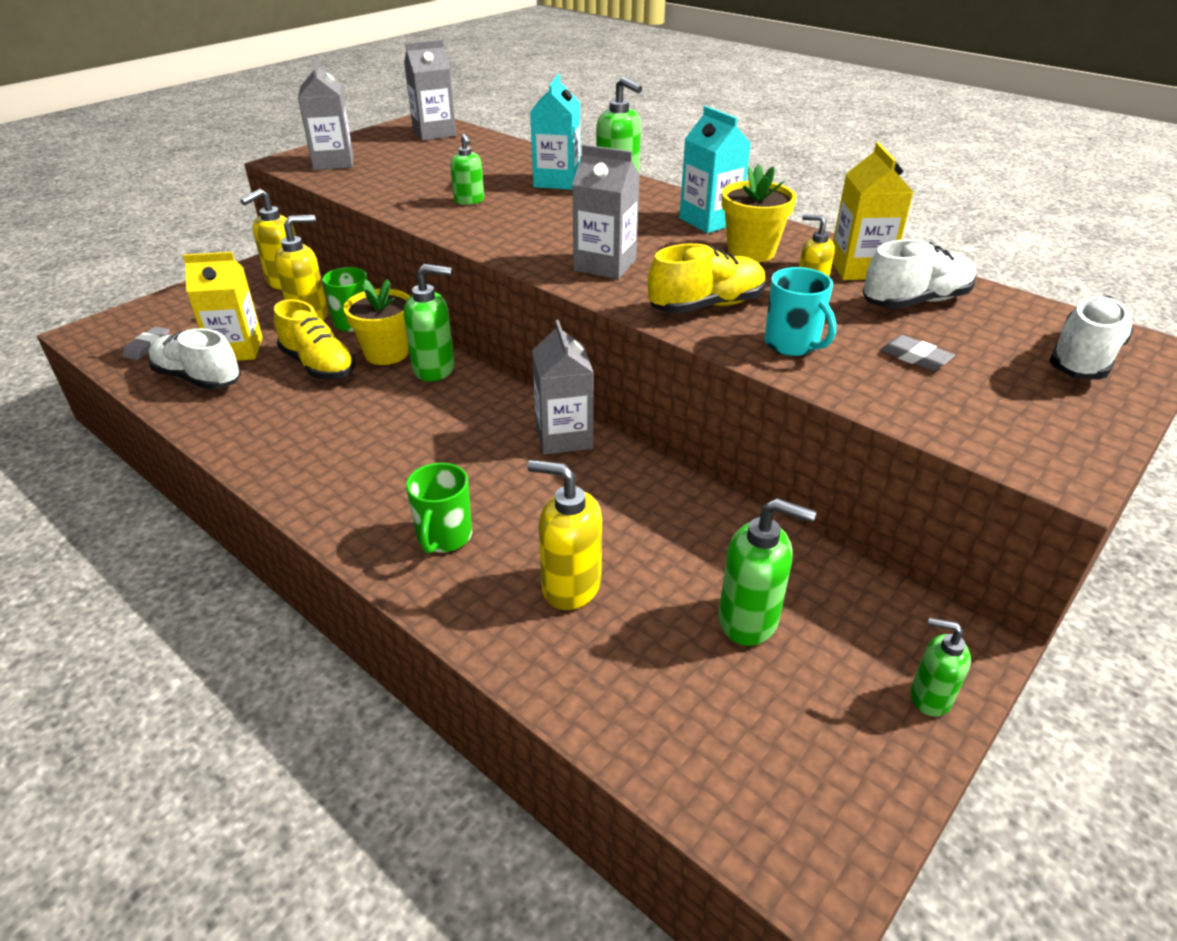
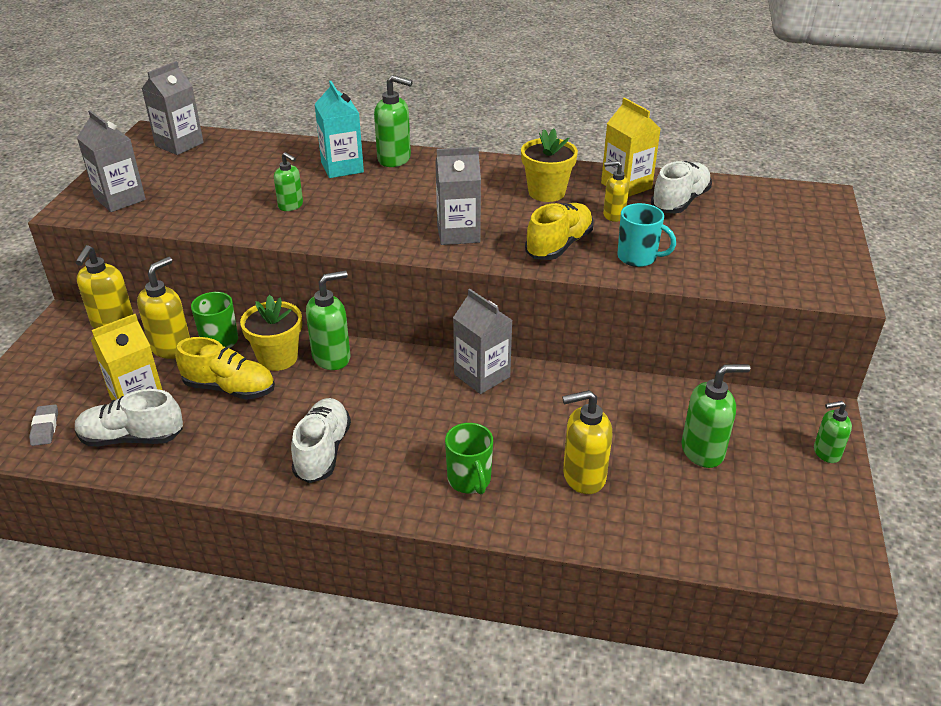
camera: 30 degrees left, 0 degrees up
(710, 221) = (493, 173): turquoise carton -> none
(915, 357) = (713, 243): grey eraser -> none
(1083, 359) = (799, 214): white shoe -> white shoe (322, 451)

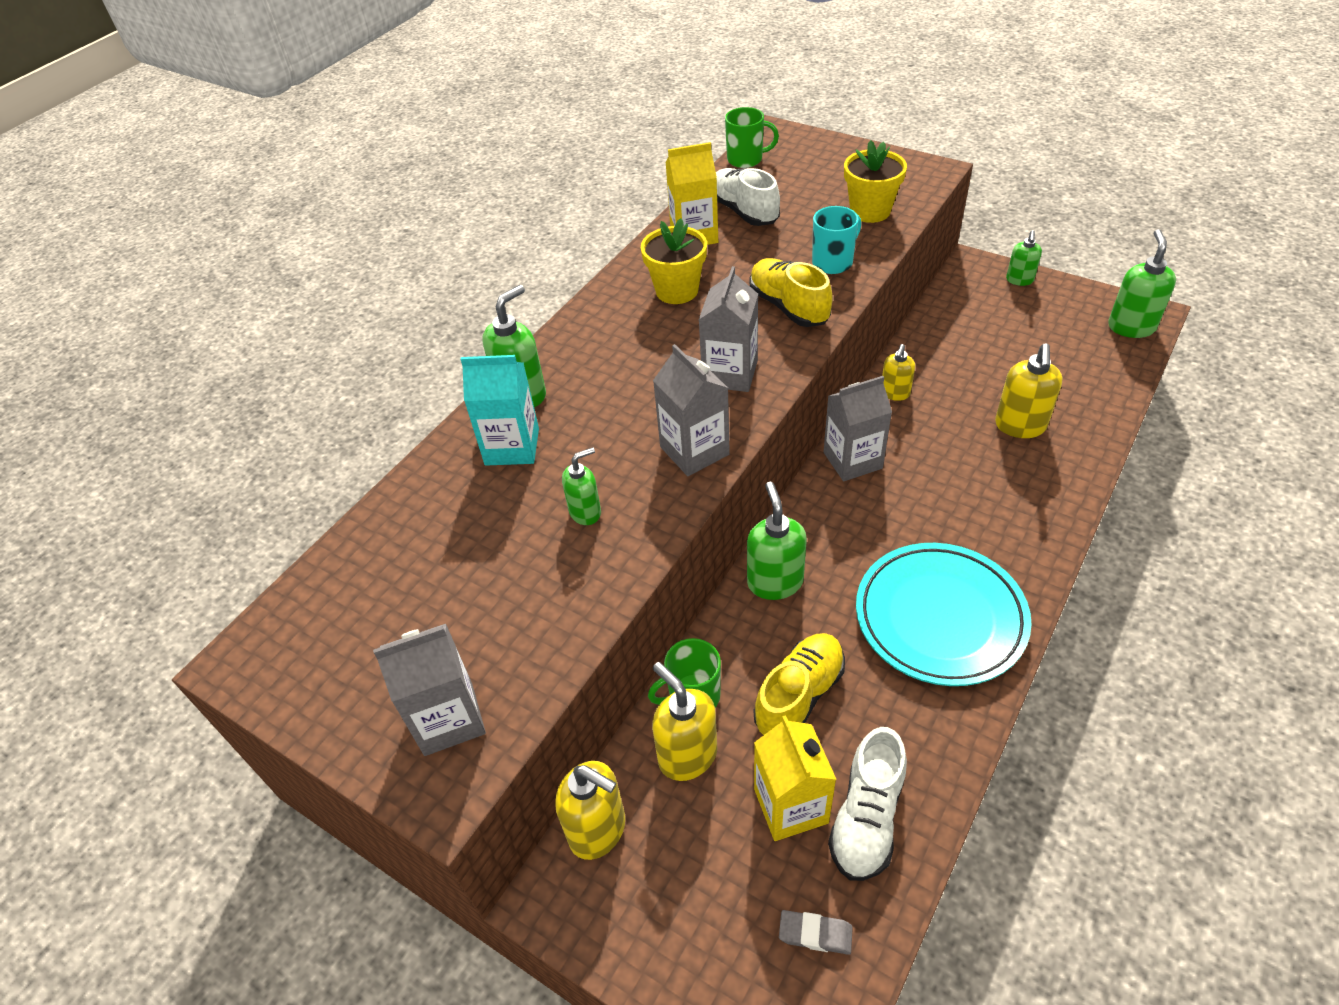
camera: 65 degrees left, 10 degrees up
(179, 144) = (311, 625): grey carton -> grey carton (694, 451)
(277, 358) = (755, 636): yellow flower pot -> yellow flower pot (870, 211)
(322, 451) = (940, 617): white shoe -> turquoise plate
(469, 480) = (1009, 505): green mug -> green mug (746, 159)
(613, 215) = (748, 258): yellow soap dispenser -> yellow soap dispenser (895, 393)
(703, 451) = (1002, 344): green soap dispenser -> green soap dispenser (1131, 327)

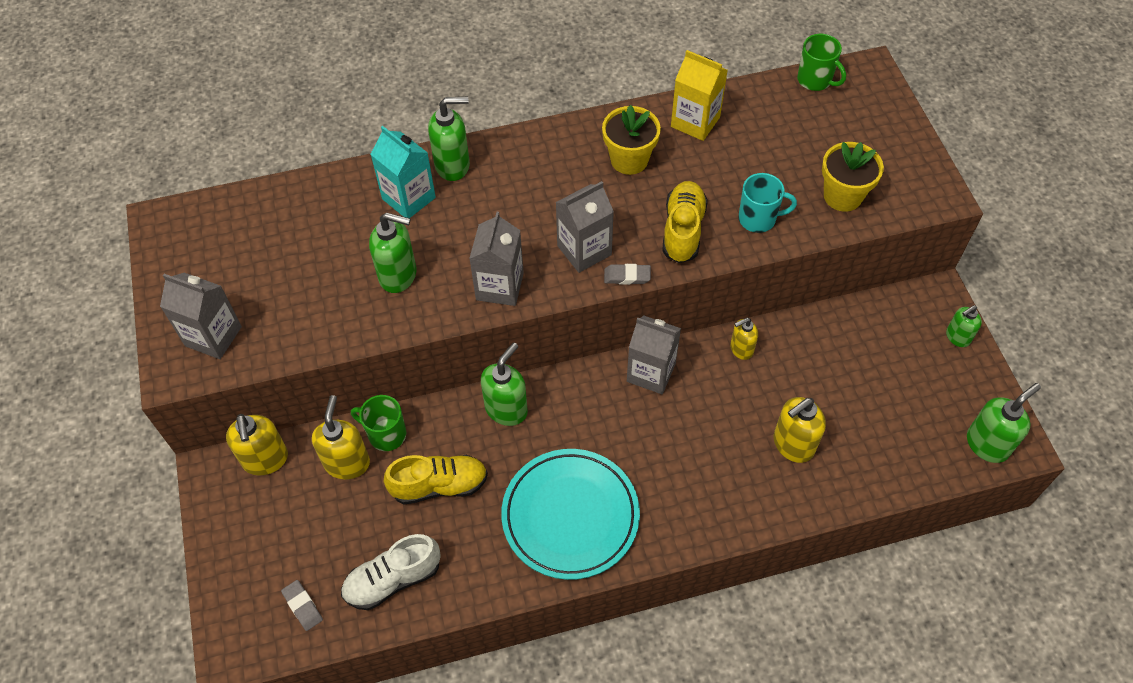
camera: 40 degrees right, 10 degrees up
(585, 512) = (398, 275): green soap dispenser -> green soap dispenser, size x1.60
(743, 211) = (754, 127): white shoe -> none
(790, 806) = (365, 537): yellow carton -> none
(791, 366) = (627, 276): none -> grey eraser

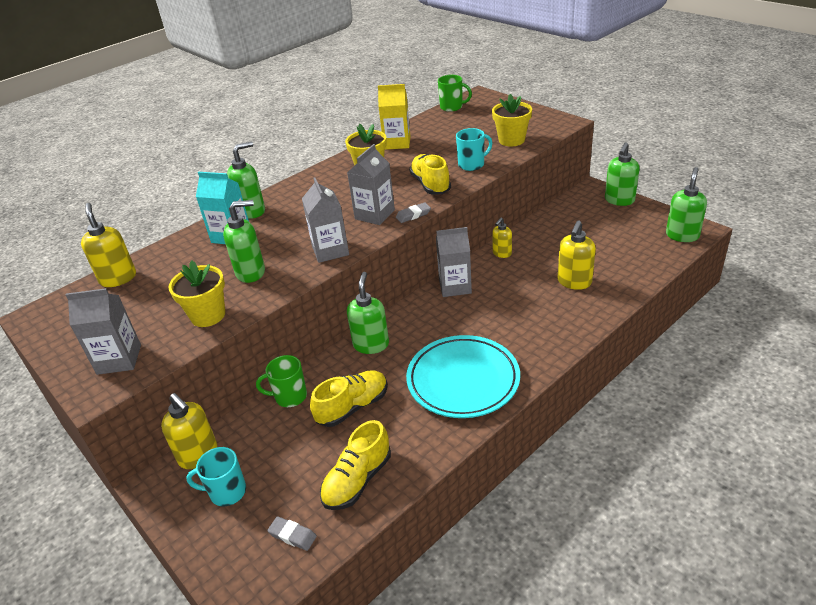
camera: 25 degrees left, 20 degrees down
(270, 520) = (227, 492): none -> turquoise mug
(323, 320) = (208, 315): none -> yellow flower pot
(347, 463) = (270, 426): yellow soap dispenser -> yellow soap dispenser (118, 278)
(393, 579) = (357, 480): white shoe -> yellow shoe
(957, 337) = (619, 200): green soap dispenser -> green soap dispenser, size x1.60

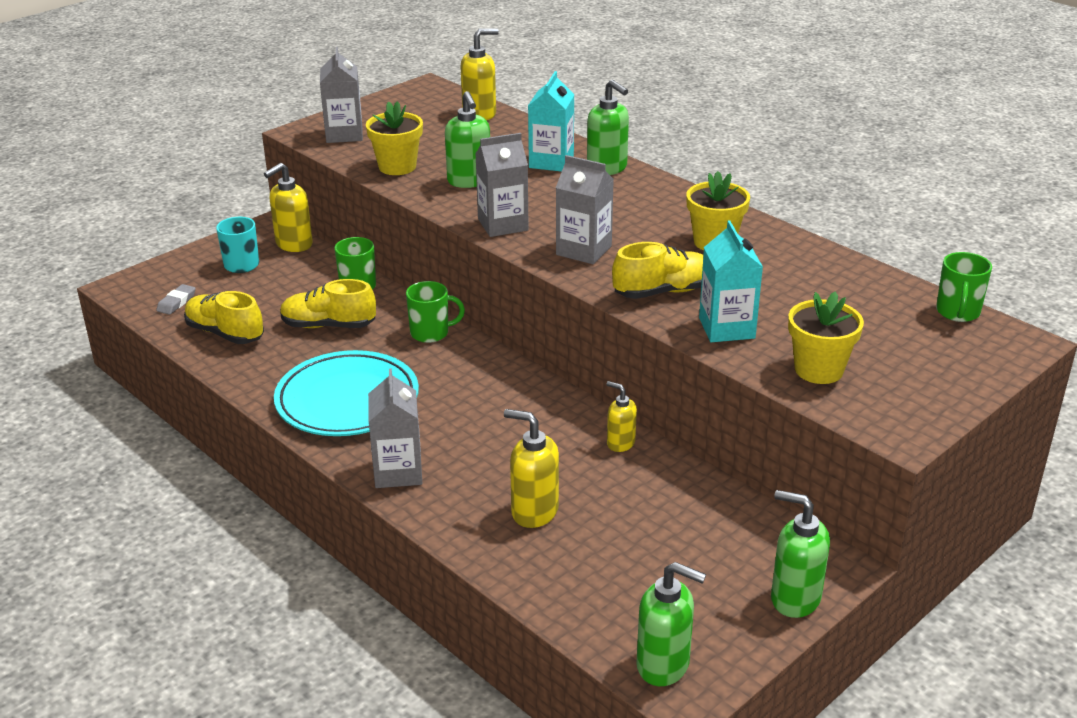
camera: 85 degrees right, 5 degrees down
(353, 407) = (328, 325): yellow shoe -> yellow shoe turned 135 degrees clockwise
(371, 344) = (431, 333): green soap dispenser -> green mug
(397, 143) = (805, 261): yellow carton -> none
(413, 215) = (577, 279): grey eraser -> none
(455, 286) = (540, 397): grey carton -> grey carton (398, 472)
(472, 164) = (726, 328): turquoise mug -> turquoise carton

